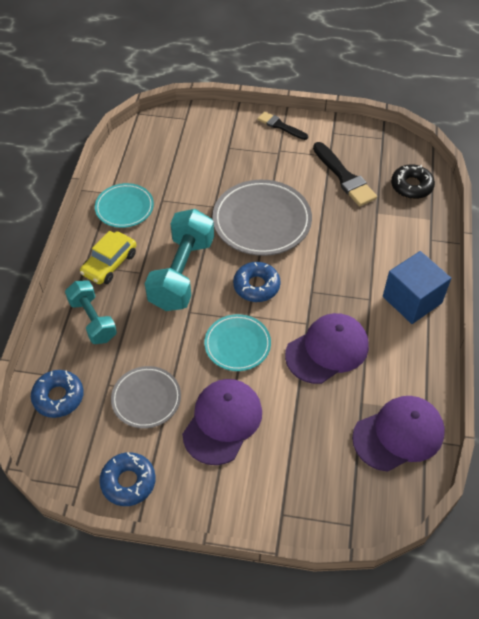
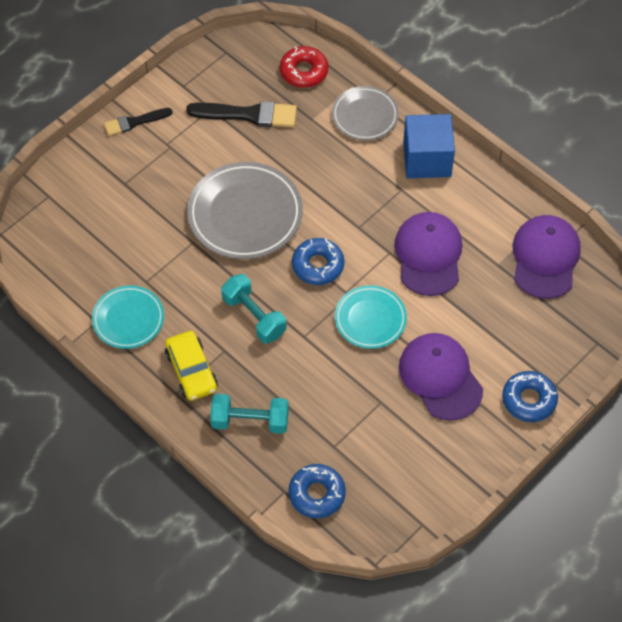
camera: 55 degrees left, 5 degrees up
(128, 482) = (446, 482): blue donut -> blue donut (529, 400)
(146, 399) = (373, 423): grey plate -> grey plate (365, 116)
(182, 273) = (254, 316): turquoise dumbbell -> turquoise dumbbell, size x0.63
(411, 186) = (304, 71): black donut -> red donut

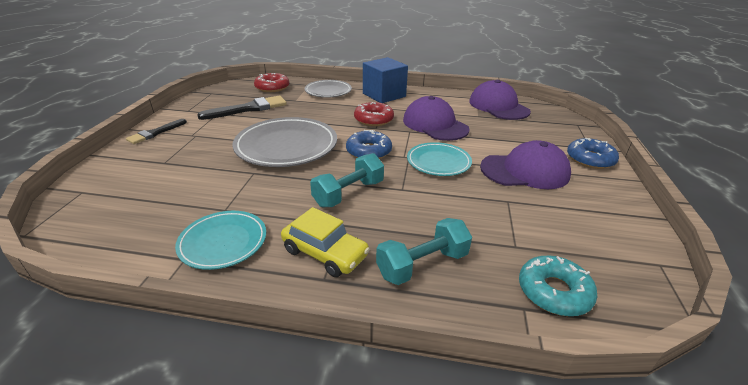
camera: 35 degrees left, 25 degrees down
(254, 316) = (348, 193): turquoise dumbbell -> turquoise dumbbell turned 60 degrees counterclockwise
(317, 494) = (554, 292): blue donut -> turquoise donut
(369, 209) = (373, 119): none -> red donut
(440, 377) = (525, 171): purple cap -> purple cap turned 150 degrees clockwise

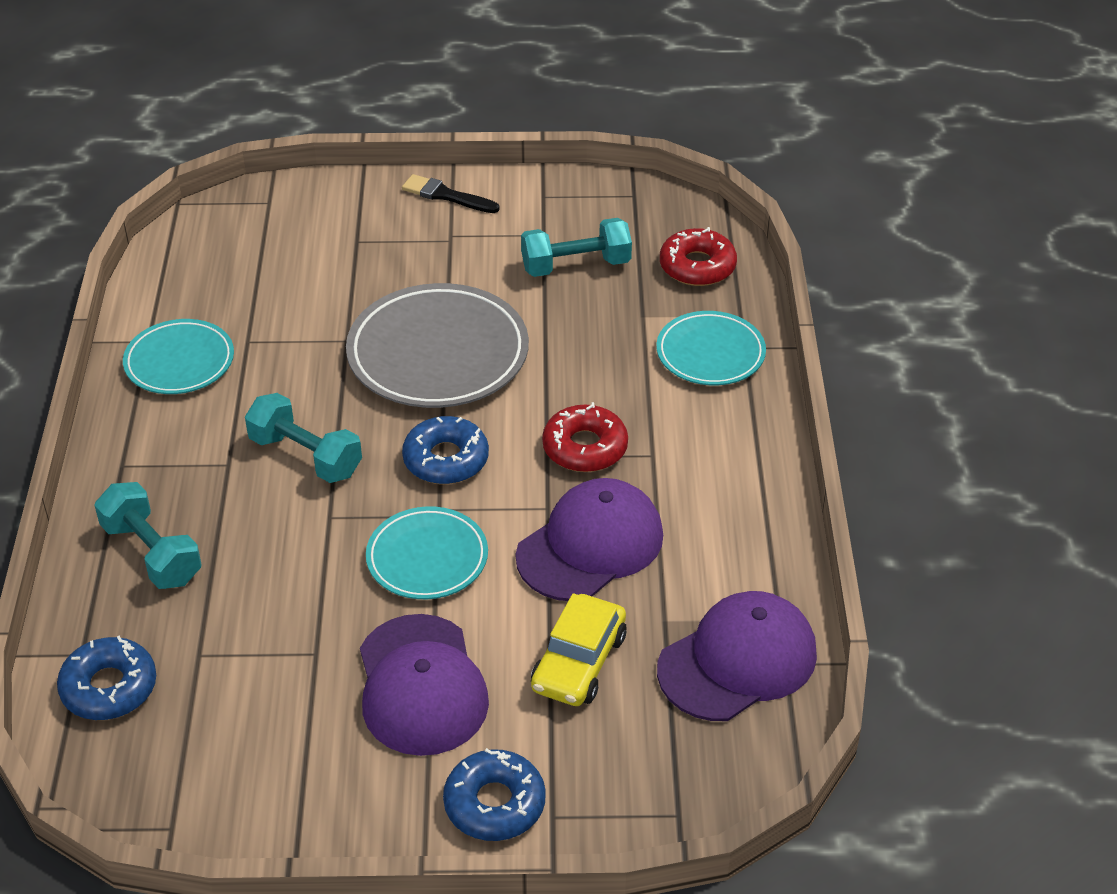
camera: 80 degrees right, 10 degrees up
(248, 109) = (576, 265): black brush -> turquoise dumbbell
(325, 253) = (167, 457): yellow car -> yellow car (578, 662)
(328, 91) = (710, 353): grey plate -> turquoise plate
(384, 95) = (727, 446): blue cube -> none
(554, 292) = (109, 687): turquoise donut -> blue donut

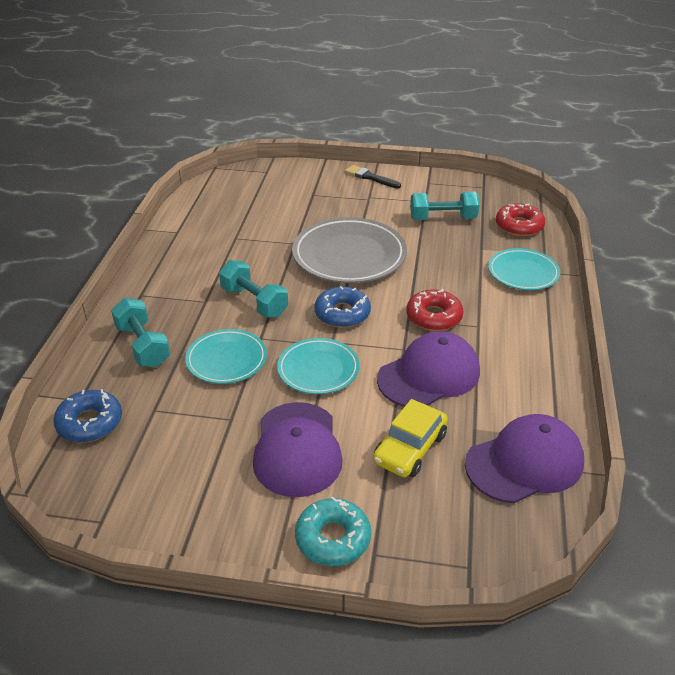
camera: 10 degrees right, 5 degrees down
(179, 362) = (192, 244): turquoise plate -> turquoise plate (226, 360)
(494, 803) = (333, 538): blue donut -> turquoise donut

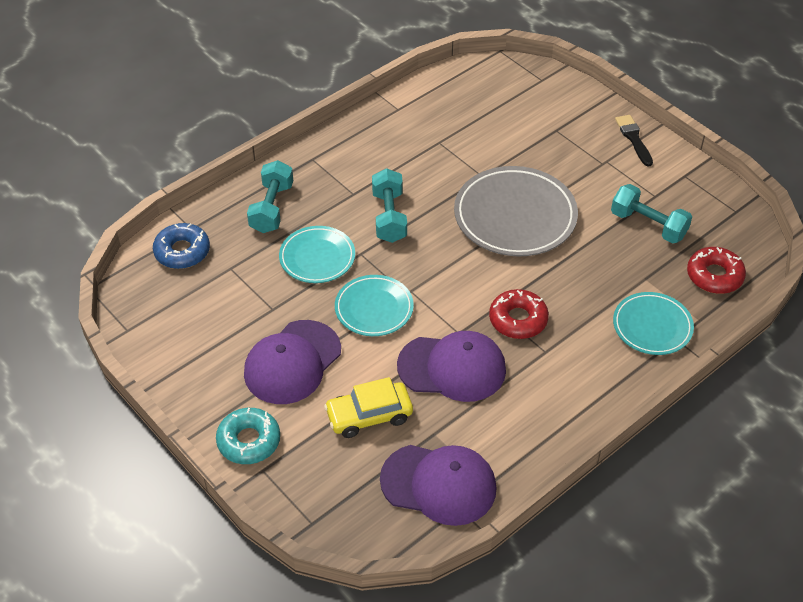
camera: 40 degrees right, 10 degrees up
(342, 313) = (446, 270): blue donut -> none

